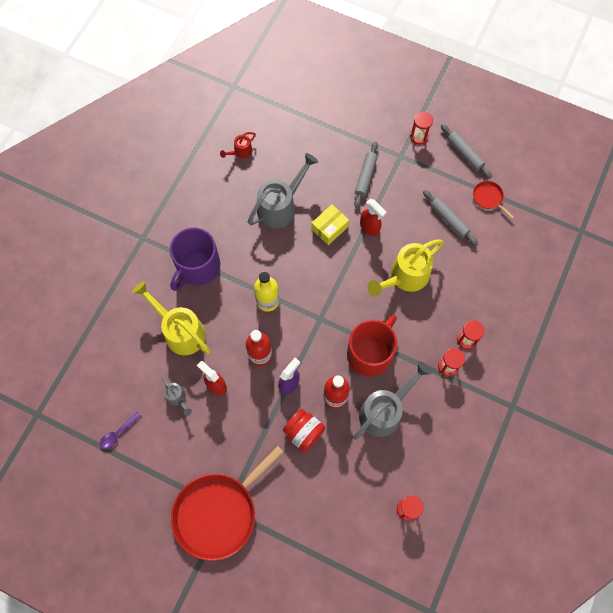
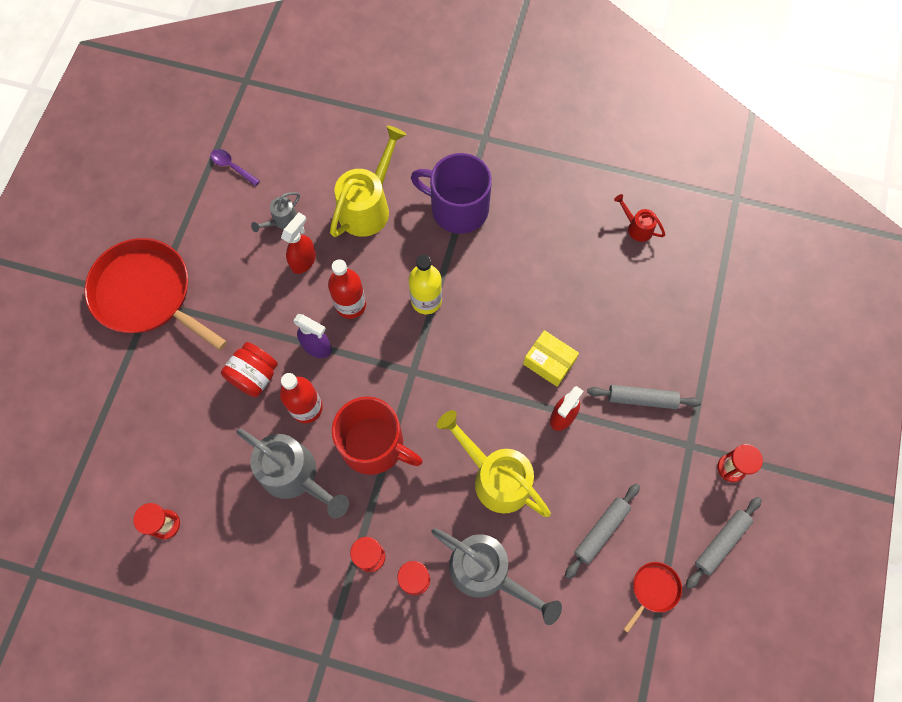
camera: 80 degrees right, 0 degrees up
(281, 206) = (567, 293): grey watering can -> grey watering can (487, 573)

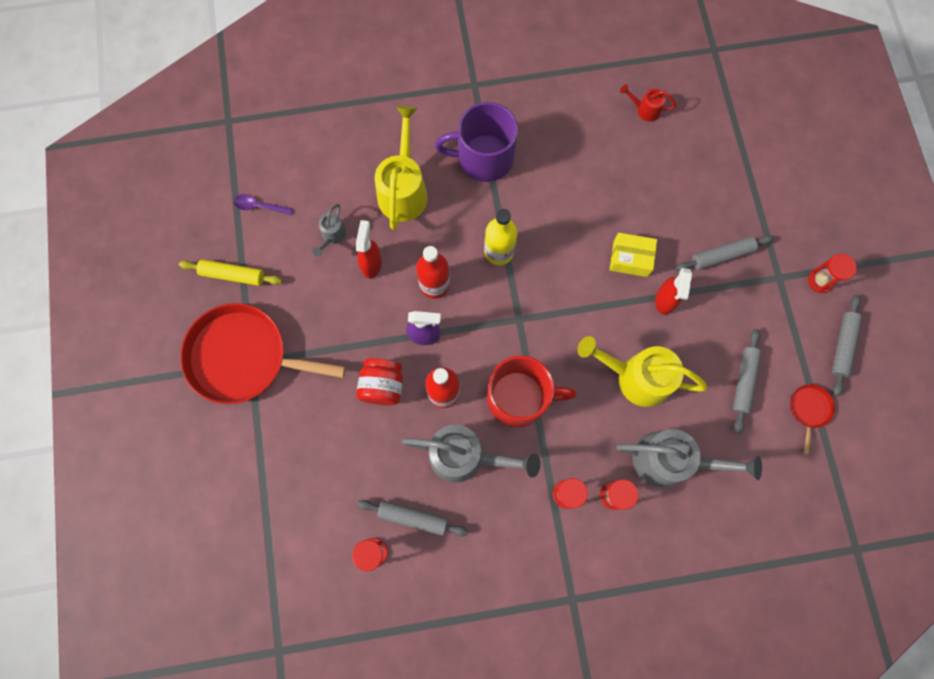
camera: 25 degrees left, 5 degrees up
(177, 217) = (233, 275): none -> yellow rolling pin
(218, 510) = (413, 518): none -> grey rolling pin

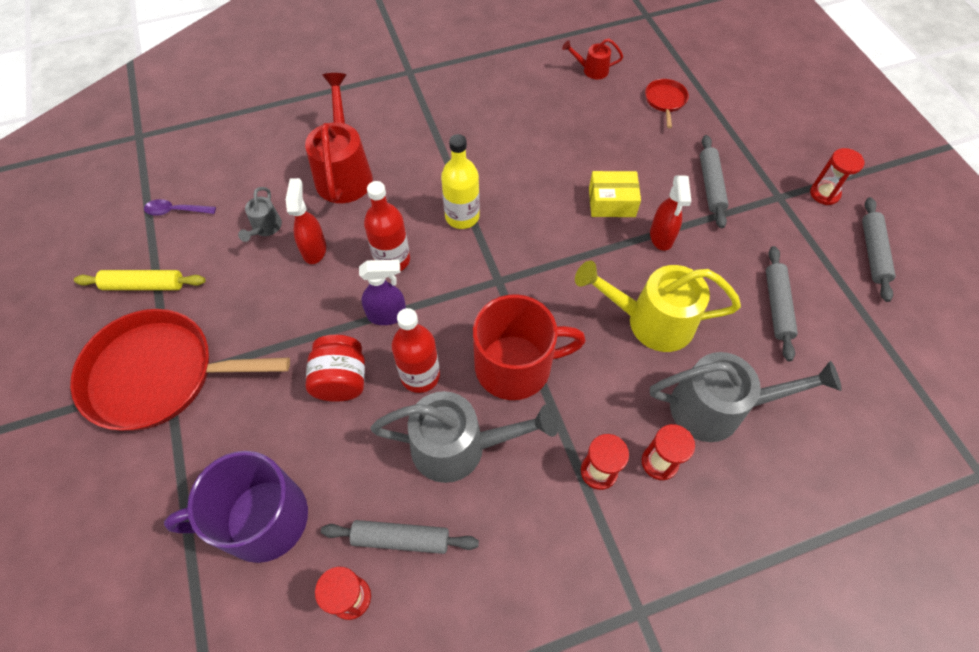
camera: 10 degrees left, 15 degrees down
(403, 189) = (344, 172): yellow watering can -> red watering can
(483, 158) = (429, 132): purple mug -> purple mug (262, 519)
(721, 256) = (710, 186): grey rolling pin -> grey rolling pin turned 60 degrees counterclockwise
(809, 410) = (861, 324): red pan -> red pan (665, 101)

